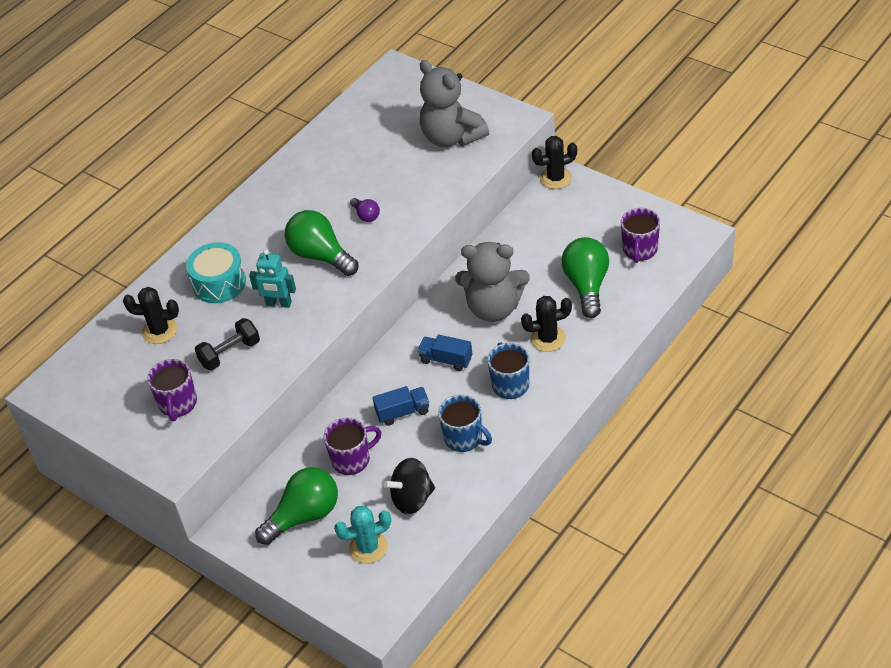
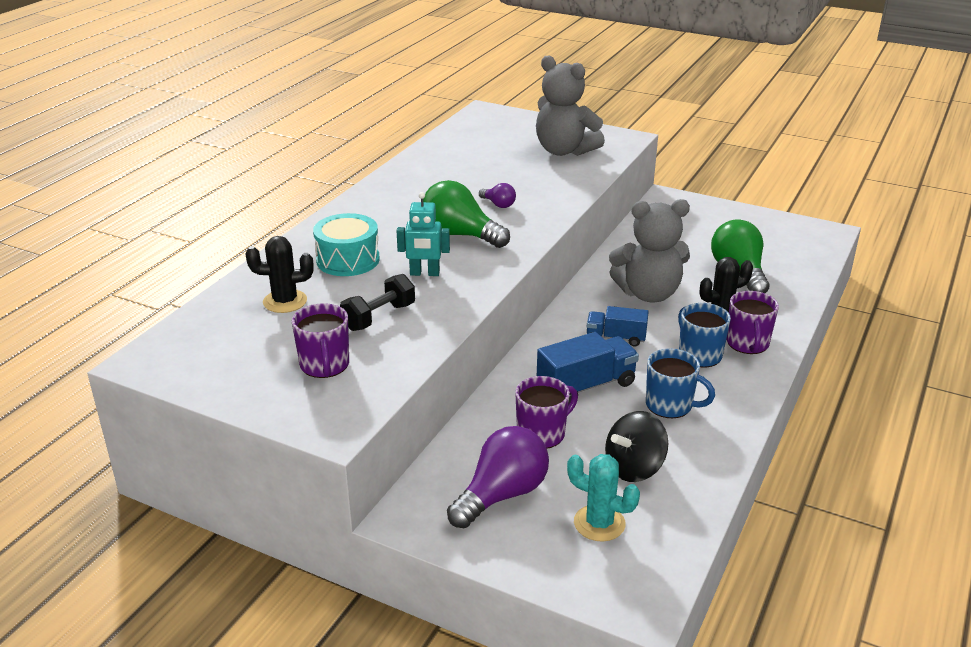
camera: 15 degrees left, 15 degrees down
(304, 516) = (502, 495): green light bulb -> purple light bulb
(368, 547) = (599, 523): turquoise cactus -> turquoise cactus turned 60 degrees clockwise
(403, 412) = (586, 386): blue truck -> blue truck, size x1.55
(556, 178) = (662, 199): black cactus -> none
(640, 250) = (777, 245): purple mug -> purple mug (747, 344)

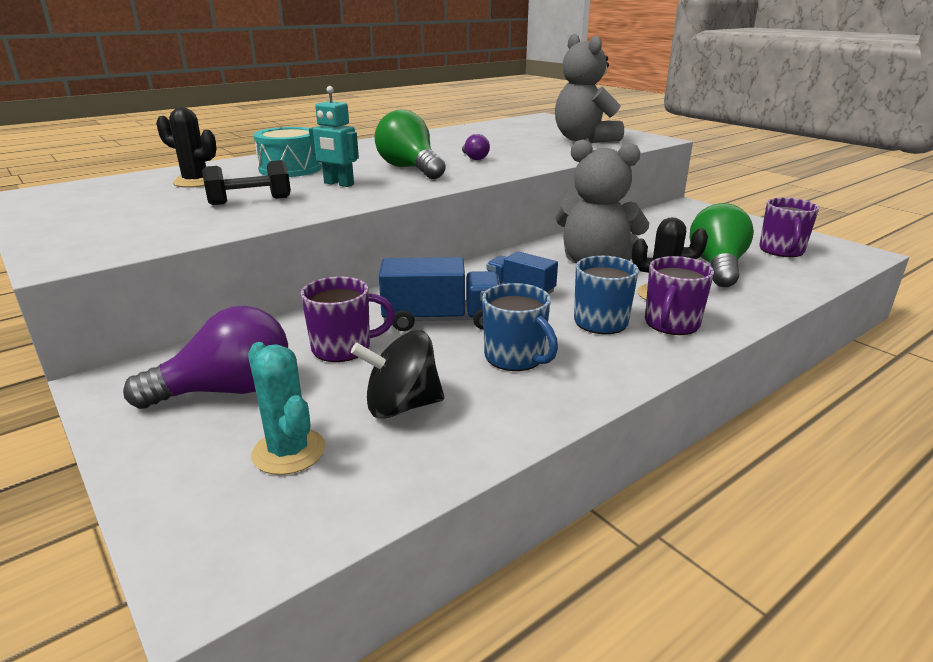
camera: 25 degrees right, 5 degrees down
(325, 365) = (145, 220): purple mug -> purple mug (781, 251)

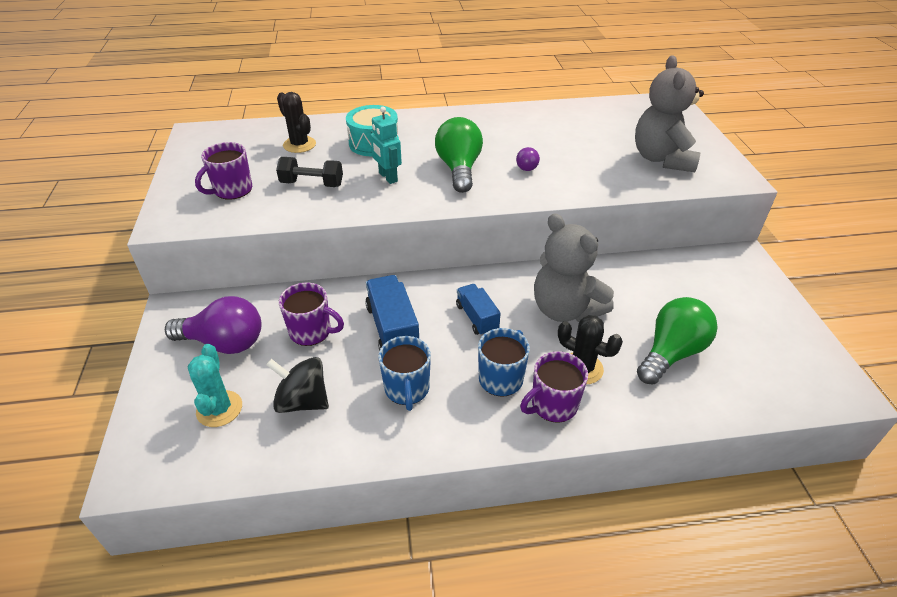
camera: 30 degrees right, 15 degrees up
(441, 320) = (393, 329): blue truck -> blue truck turned 135 degrees counterclockwise
(781, 251) = (762, 356): purple mug -> purple mug (232, 190)

